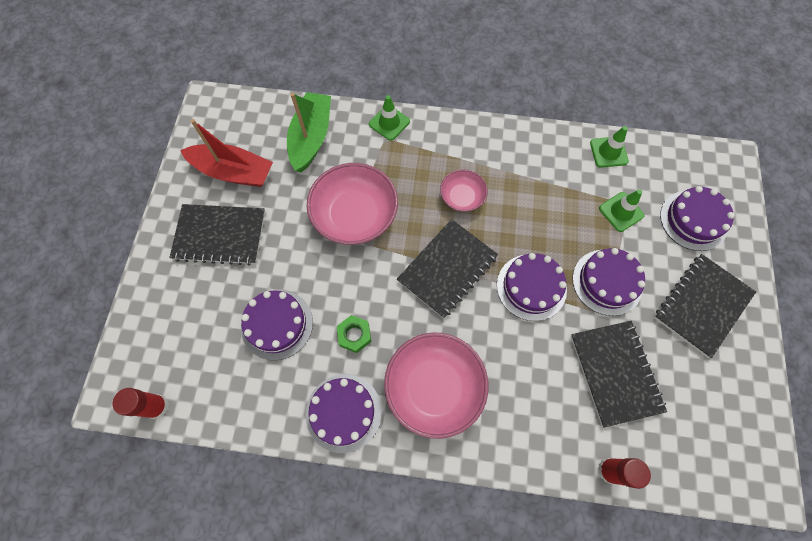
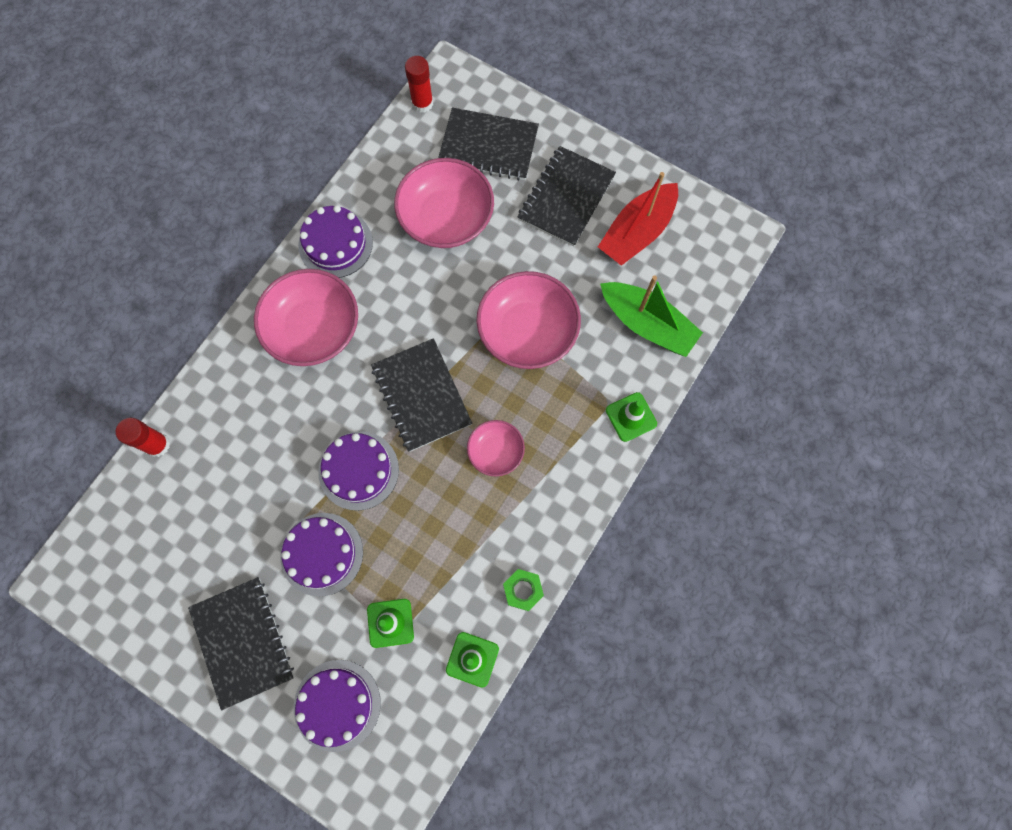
camera: 115 degrees right, 5 degrees up
(277, 324) = (446, 218): purple cake -> pink bowl
(354, 335) = (400, 280): green nut -> green nut (523, 590)
(615, 373) = (232, 503): black notebook -> black notebook (488, 146)

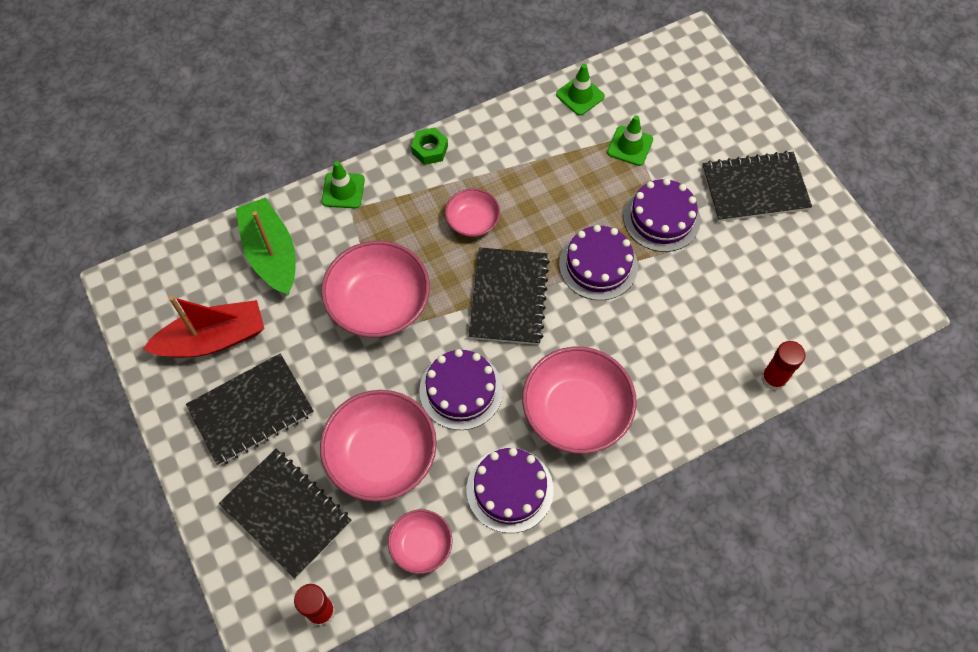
camera: 150 degrees left, 10 degrees down
(243, 642) = (754, 188): black notebook -> black notebook turned 75 degrees clockwise
(337, 705) = (697, 115): purple cake -> purple cake (461, 390)
(379, 175) = (421, 545): none -> pink bowl
(523, 590) = (514, 118): green nut -> green nut (430, 150)

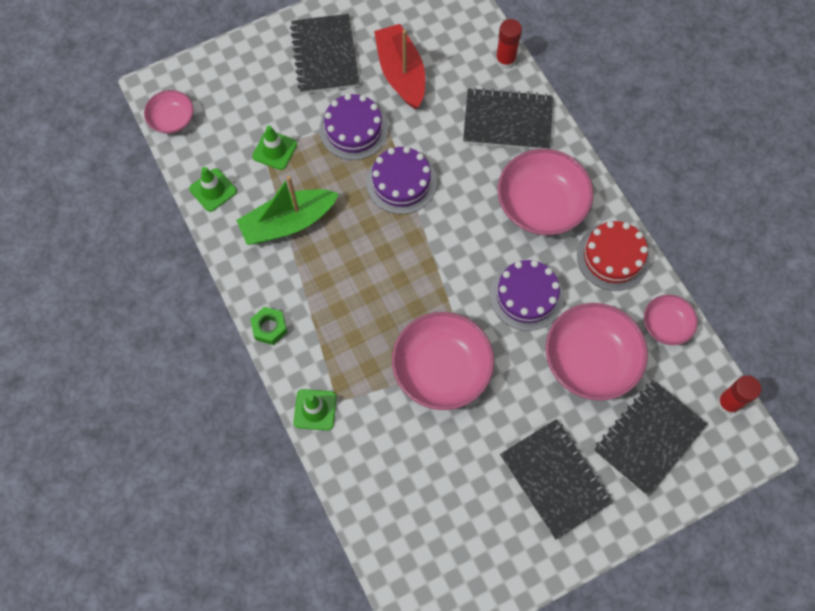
camera: 90 degrees left, 5 degrees up
(213, 339) = (483, 524): red boat -> red boat (401, 73)
(271, 254) = (388, 475): green boat -> green boat (288, 223)
(472, 221) = (353, 287): pink bowl -> pink bowl (172, 119)
(509, 297) = (434, 256): black notebook -> black notebook (507, 121)
(509, 489) = (613, 257): purple cake -> red cake

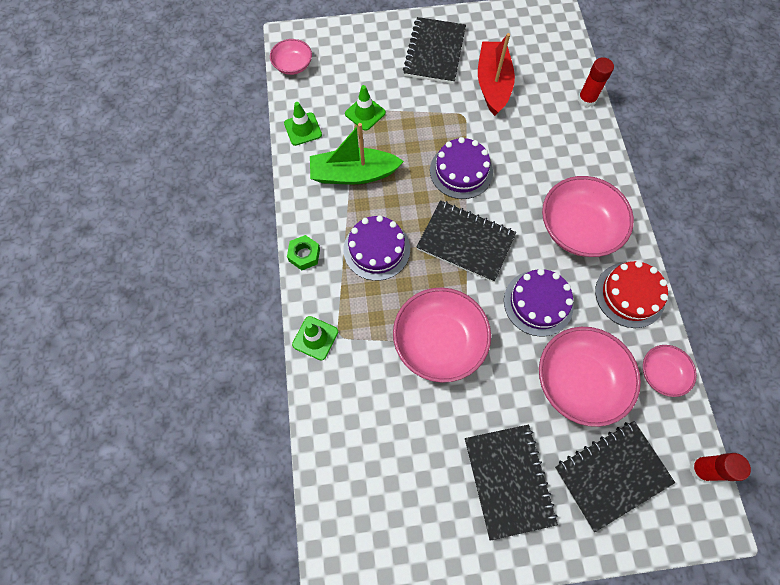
camera: 20 degrees right, 0 degrees up
(353, 129) = (436, 116): purple cake -> purple cake (376, 249)
(507, 121) = (571, 149): black notebook -> black notebook (465, 242)

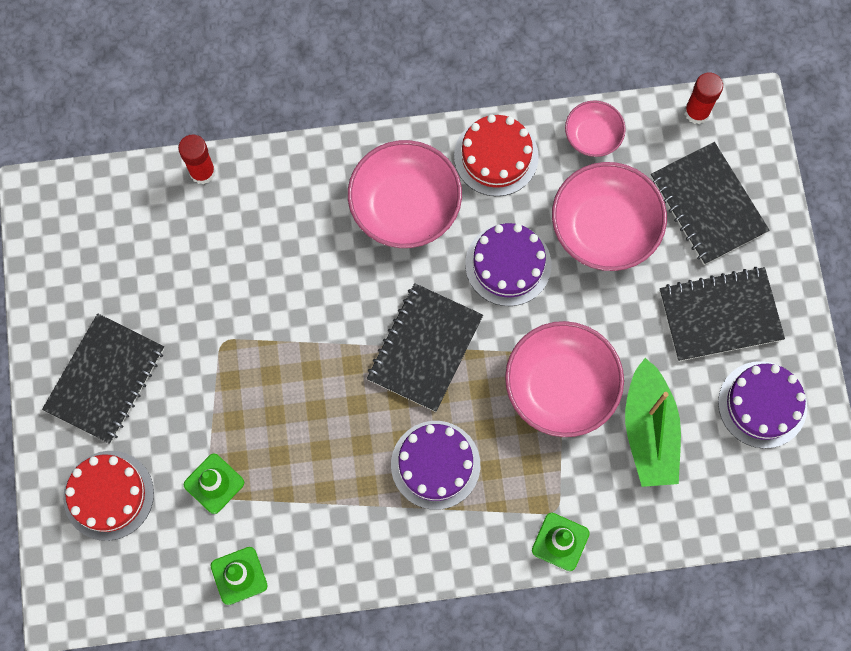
camera: 90 degrees left, 5 degrees up
(293, 65) = (118, 598): pink bowl -> none
(304, 255) = (444, 562): green nut -> none
(354, 174) = (318, 498): green boat -> green boat (649, 431)
(358, 57) = (108, 495): none -> red cake
(434, 52) = (105, 379): black notebook -> black notebook turned 75 degrees counterclockwise
(461, 171) = (316, 349): purple cake -> purple cake (762, 404)
(493, 84) = (170, 298): red boat -> none

